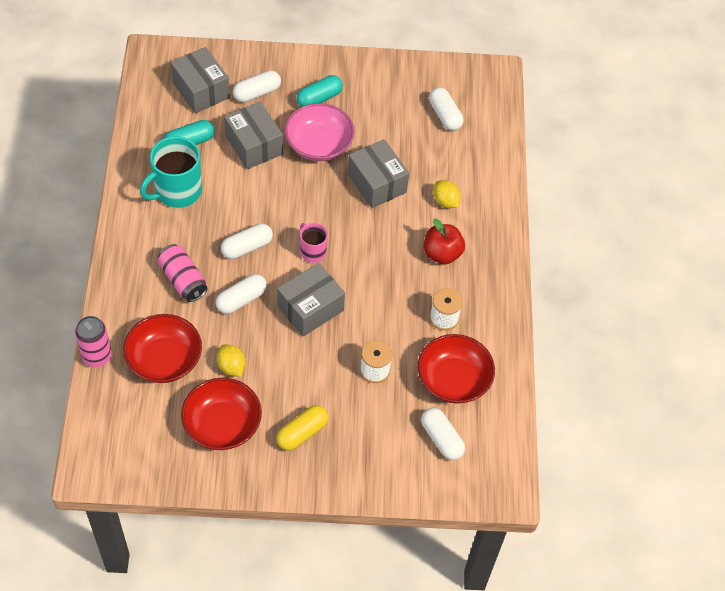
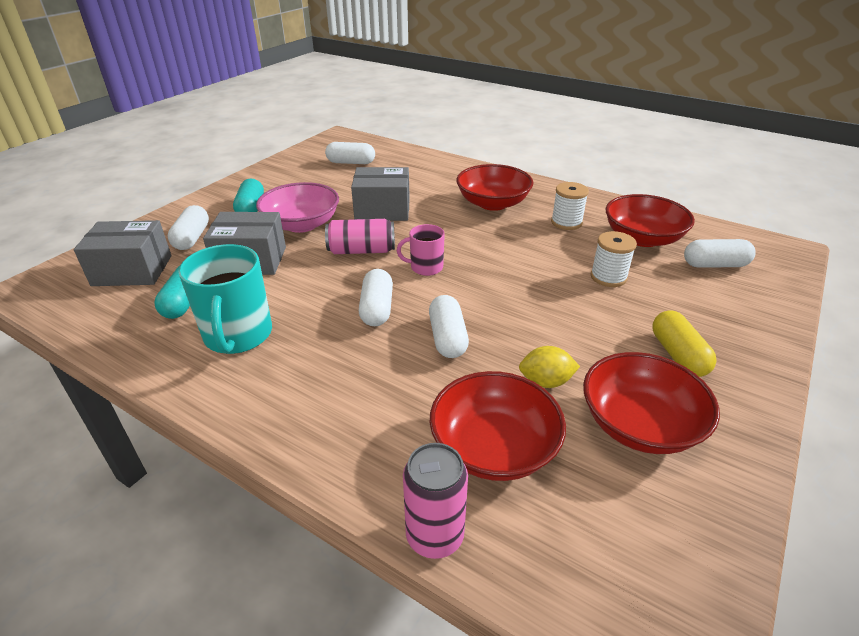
camera: 55 degrees left, 20 degrees down
(183, 280) = (375, 378): pink can -> pink can (361, 250)
(310, 308) = (499, 292): grey box -> none
(442, 254) = (492, 203): red apple -> red bowl
(445, 201) = (438, 186): yellow lemon -> none

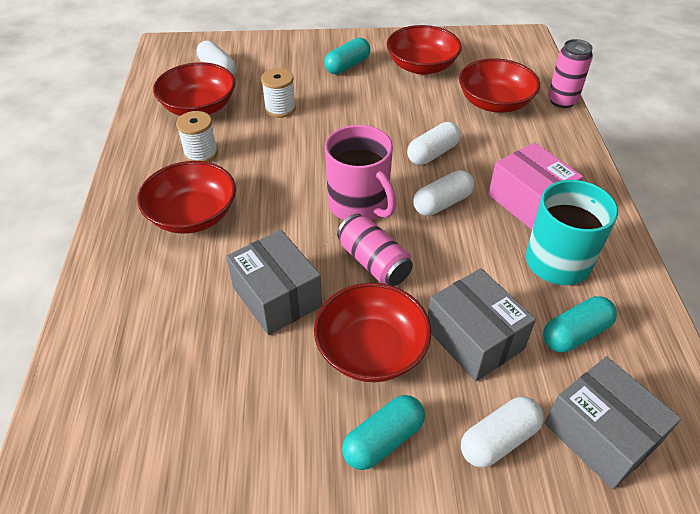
camera: 125 degrees left, 10 degrees up
(301, 224) = (371, 349): pink bowl -> red bowl
(313, 362) = (529, 201): none -> pink box
(351, 162) = (151, 428): white capsule -> none
(425, 267) = (359, 205): pink mug -> pink mug, size x1.79
(545, 381) = (426, 102): yellow lemon -> none
(678, 355) = (347, 66): yellow capsule -> turquoise capsule

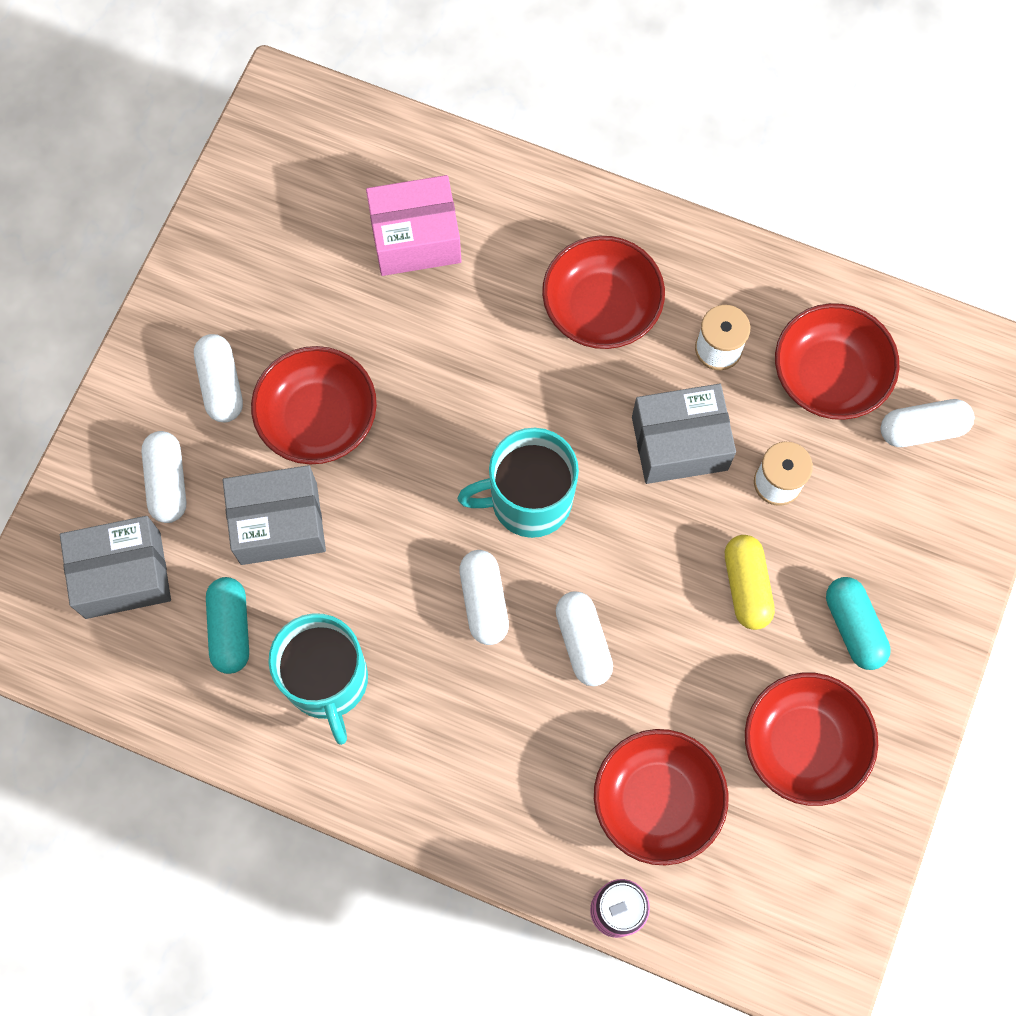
camera: 115 degrees right, 25 degrees up
(277, 296) = (431, 355): grey box -> grey box (679, 443)
(351, 104) = (746, 586): none -> yellow capsule
(359, 205) = (528, 500): pink mug -> turquoise mug
(373, 262) = (429, 474): pink can -> none
(383, 440) = (221, 384): turquoise capsule -> white capsule
(529, 201) = (434, 711): pink box -> pink box (415, 238)

